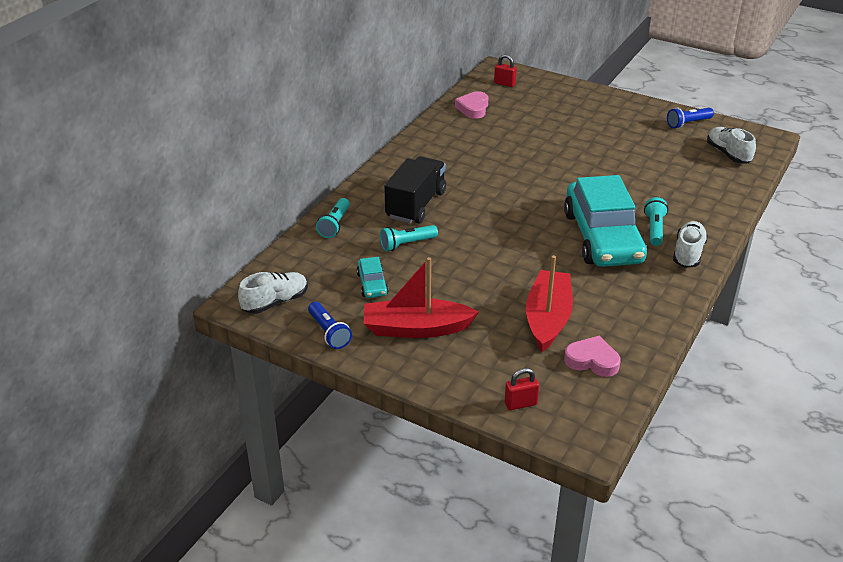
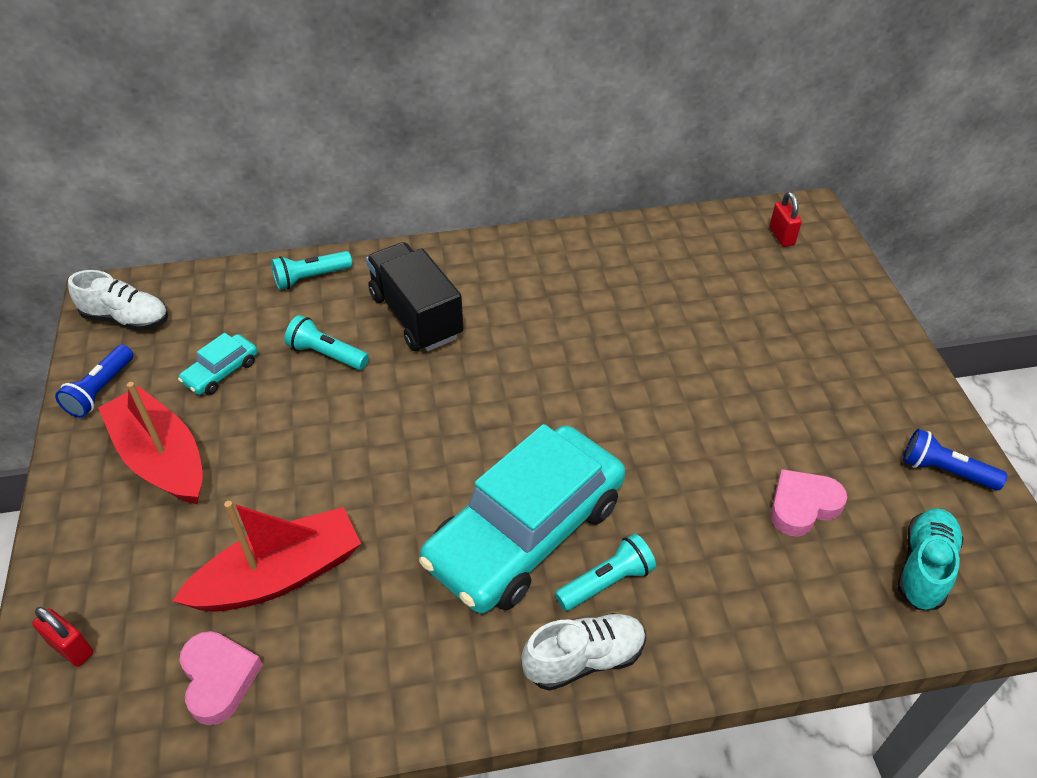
camera: 50 degrees right, 10 degrees up
(416, 205) = (416, 316): black truck -> black truck turned 105 degrees counterclockwise
(473, 108) = (686, 243): pink heart -> pink heart (802, 506)
(728, 154) = (924, 567): white shoe -> turquoise shoe

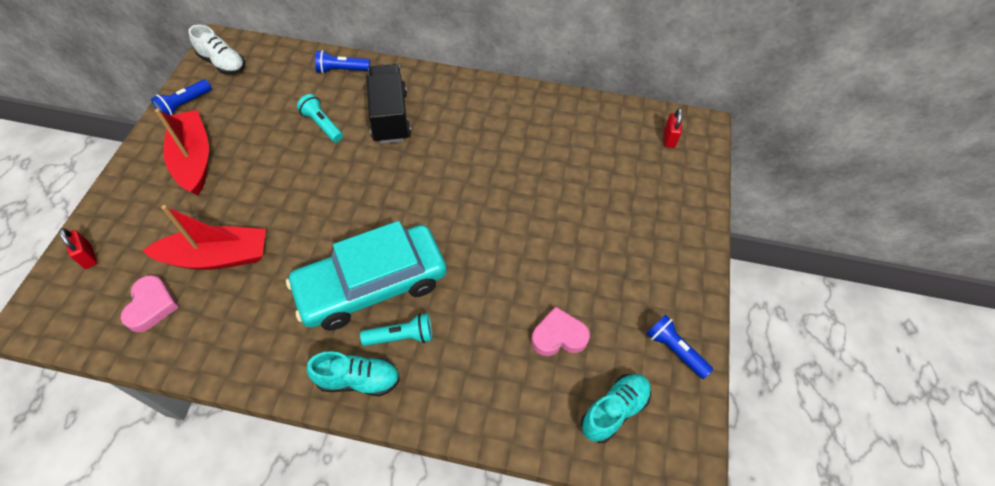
camera: 20 degrees right, 10 degrees up
(221, 372) = (256, 115): turquoise car -> none
(310, 278) = (341, 70): turquoise flashlight -> blue flashlight
(584, 659) = (358, 380): white shoe -> turquoise shoe

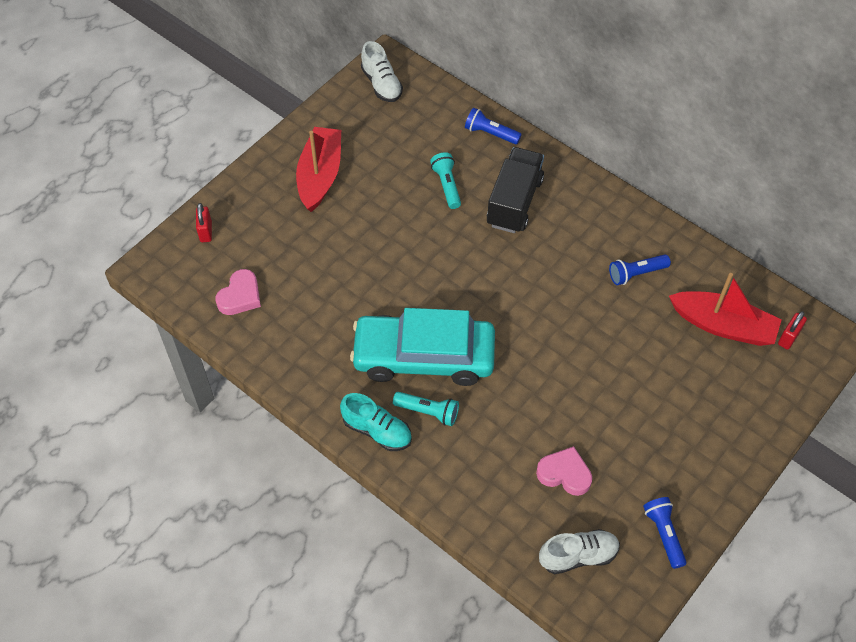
camera: 30 degrees right, 0 degrees up
(184, 105) = (331, 116): blue flashlight -> blue flashlight (636, 274)
(217, 257) = (306, 276): red boat -> red boat (723, 325)
(614, 410) = (578, 556): turquoise shoe -> white shoe

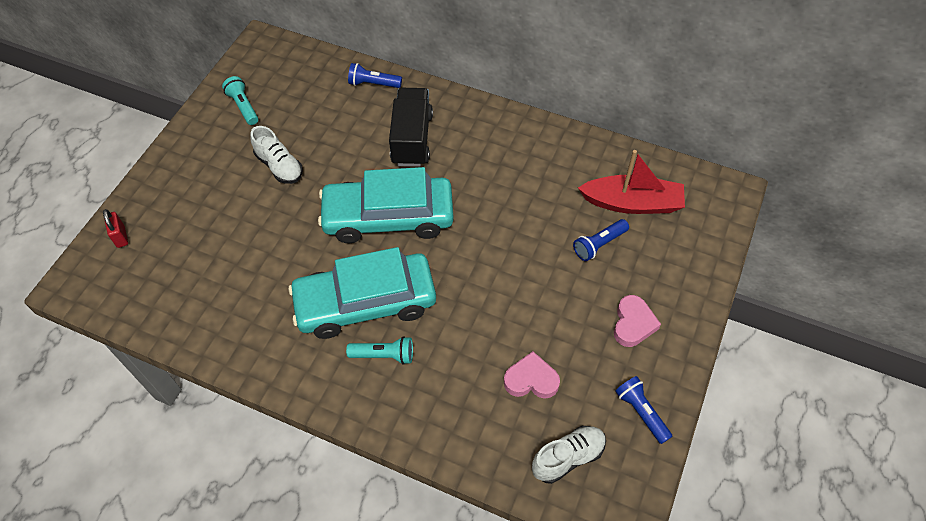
camera: 15 degrees left, 0 degrees up
(240, 296) = (169, 290): pink heart -> pink heart (633, 324)
(320, 175) = (222, 157): red boat -> none
(377, 431) = (338, 387): turquoise shoe -> none
(381, 84) = (261, 63): white shoe -> white shoe (279, 166)
(446, 185) = (345, 139): turquoise flashlight -> turquoise flashlight (243, 106)
(469, 277) = (388, 217): none -> turquoise car
(636, 274) = (541, 176): blue flashlight -> blue flashlight (599, 245)
(788, 338) = (692, 199): red padlock -> none

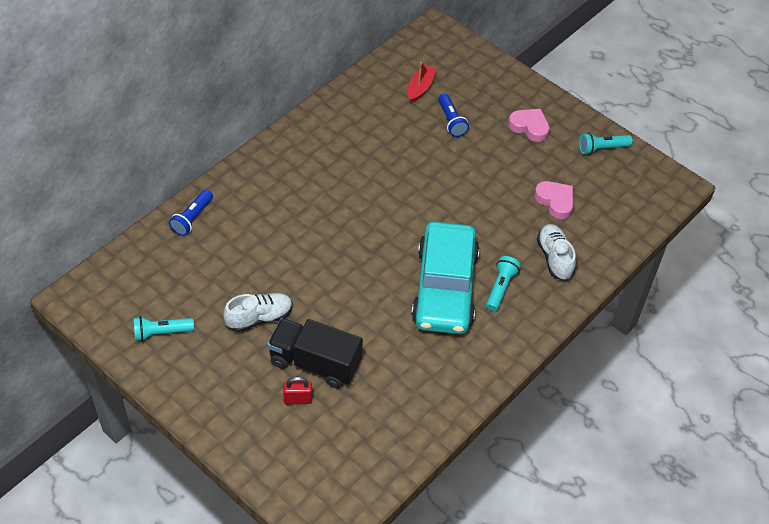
camera: 75 degrees left, 5 degrees down
(121, 237) = (284, 472): red padlock -> red padlock (298, 399)
(388, 217) = (361, 248): turquoise car -> none
(412, 139) = (279, 208): black truck -> black truck (315, 363)
(531, 380) = (555, 201): pink heart -> pink heart turned 120 degrees clockwise
(568, 457) = (624, 200): white shoe -> white shoe (554, 258)
(632, 203) = (420, 88): red boat -> red boat, size x0.57
(641, 412) = (602, 148): blue flashlight -> turquoise flashlight

